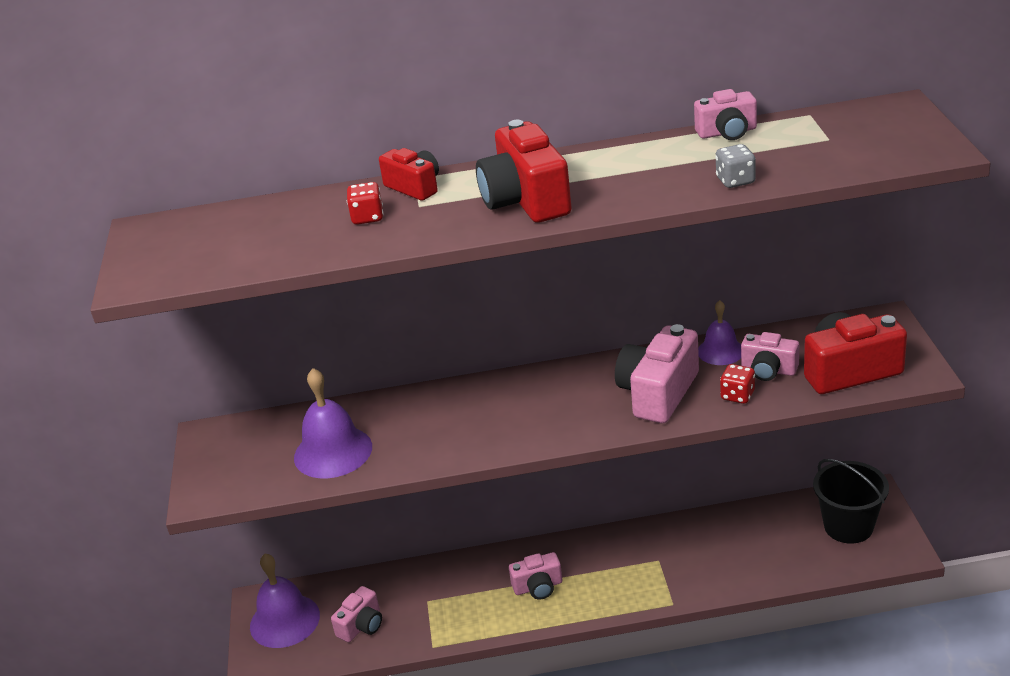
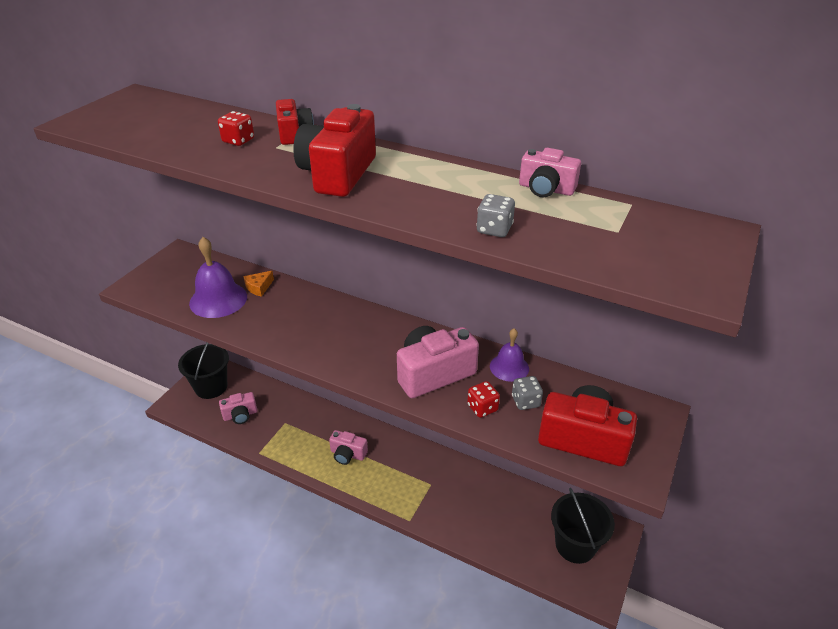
camera: 30 degrees right, 5 degrees up
(284, 620) = (211, 387): purple bell -> black bucket
(364, 417) = (259, 287): none -> orange cheese
(768, 370) = (525, 401): pink camera -> grey dice

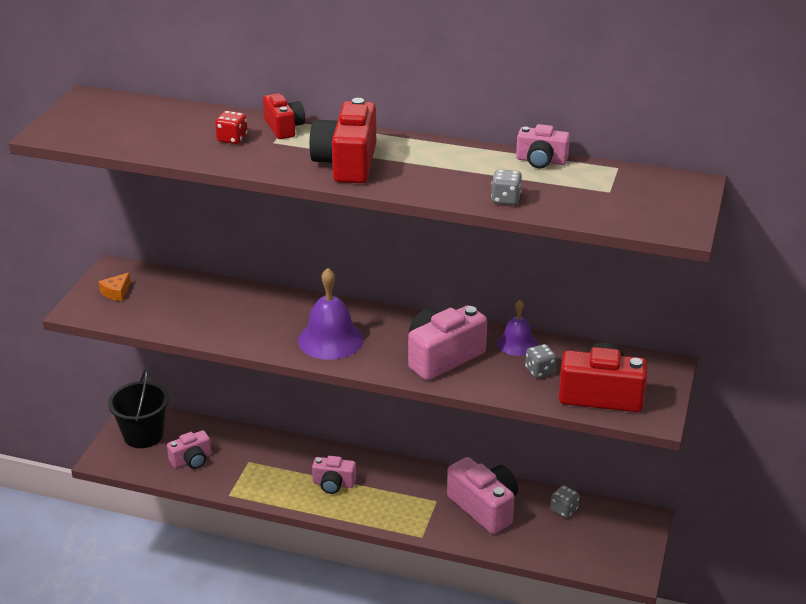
camera: 10 degrees left, 5 degrees down
(218, 299) = (184, 312): purple bell -> purple bell (330, 340)
(259, 287) = (224, 296): orange cheese -> orange cheese (116, 292)
(471, 497) = (484, 507): none -> pink camera
(482, 408) = (499, 381): red dice -> none
(542, 510) = (564, 510): none -> grey dice
(575, 545) = (604, 536): black bucket -> none

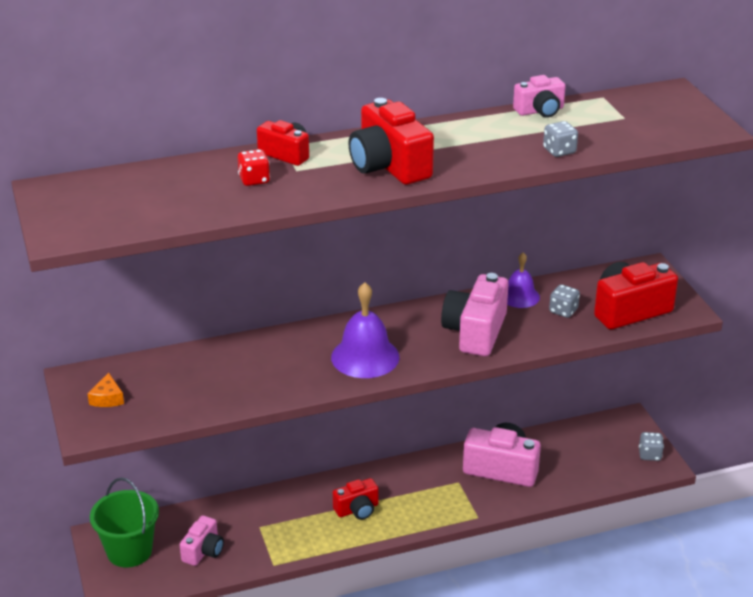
camera: 35 degrees left, 0 degrees up
(143, 435) = (129, 551): black bucket -> green bucket
(333, 484) = (357, 509): pink camera -> red camera
(564, 510) = (563, 441): grey dice -> grey dice (649, 455)

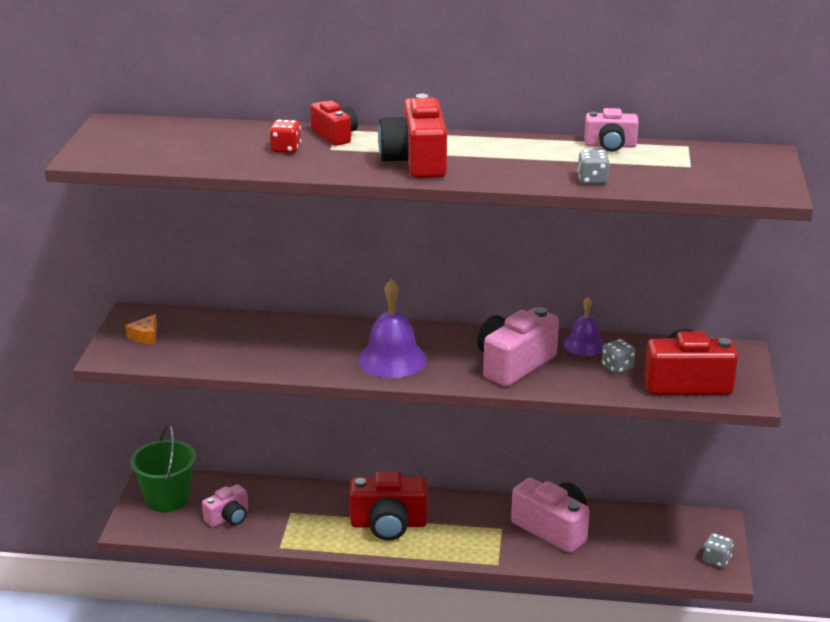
camera: 25 degrees right, 5 degrees down
(357, 509) = (388, 524): red camera -> red camera, size x1.70

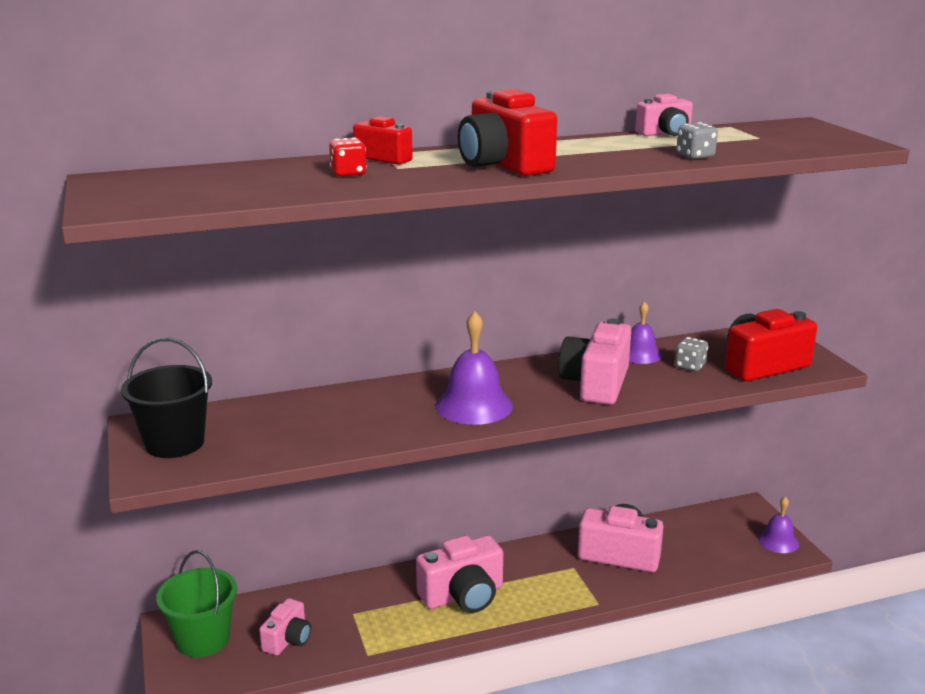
camera: 25 degrees left, 5 degrees down
(145, 336) = (175, 443): orange cheese -> black bucket
(388, 524) = (463, 595): red camera -> pink camera
(716, 560) = (778, 541): grey dice -> purple bell

